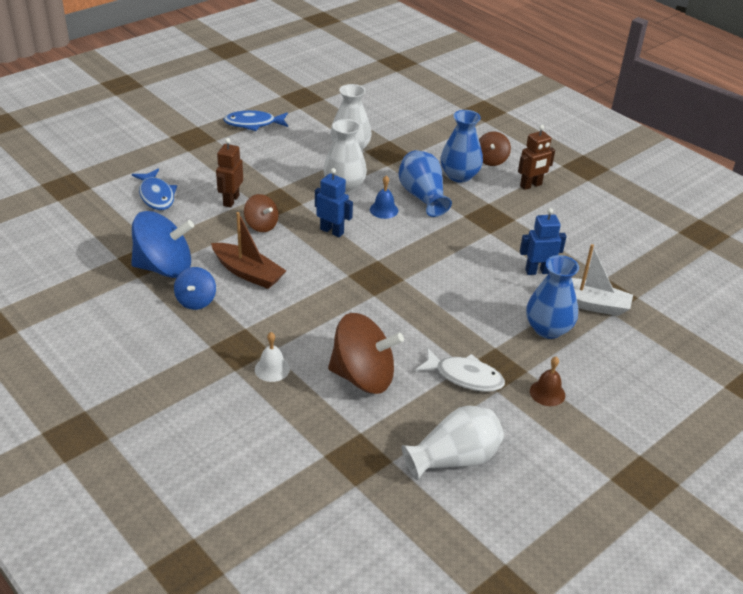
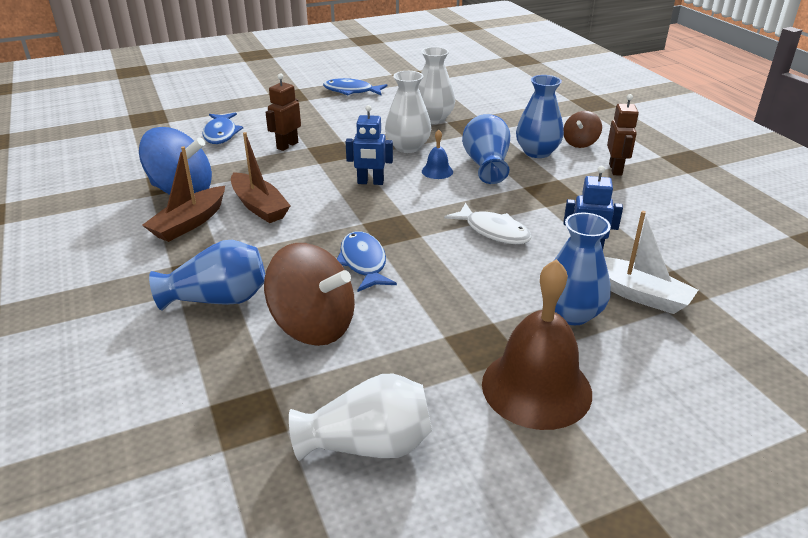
camera: 20 degrees right, 5 degrees down
(196, 301) = (189, 223): blue spinning top -> brown boat
(261, 225) = (302, 168): brown spinning top -> none
(272, 369) = (218, 299): white bell -> blue vase
(332, 231) = (370, 182): blue robot -> blue robot turned 135 degrees clockwise
(370, 313) = (363, 262): none -> blue fish
(465, 376) = (436, 348): white fish -> white fish (493, 231)
(531, 185) = (615, 169): brown robot -> brown robot turned 75 degrees counterclockwise
(547, 393) = (536, 388): brown bell -> brown bell, size x2.25

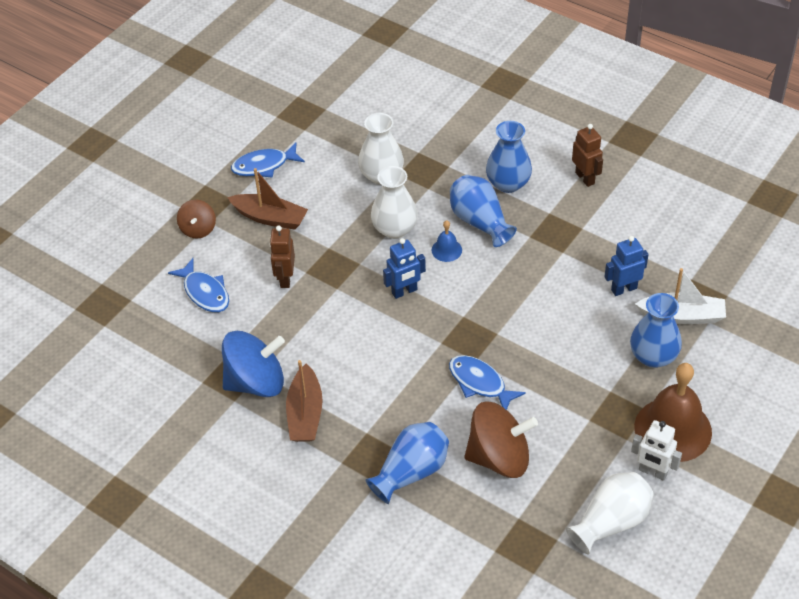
camera: 30 degrees left, 15 degrees up
(259, 206) = (342, 366): brown boat -> brown boat (270, 218)
(471, 418) = (652, 472): none -> white robot
(493, 231) = (545, 301): white fish -> none
(580, 143) = (534, 153): brown spinning top -> brown spinning top (198, 229)

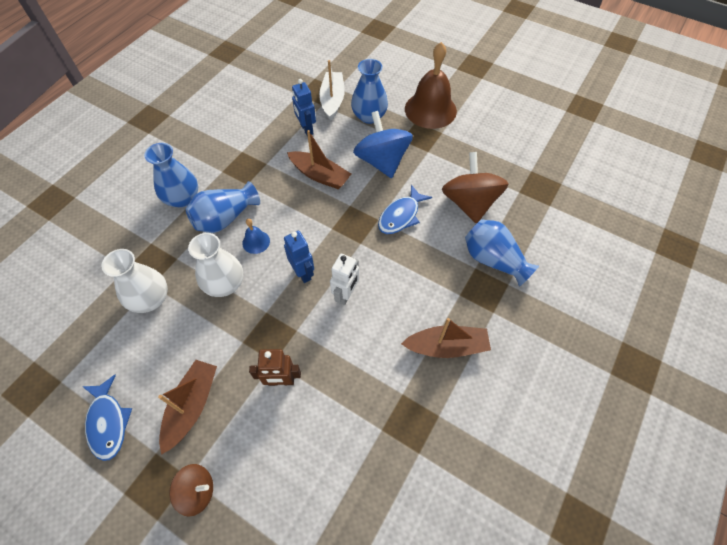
camera: 95 degrees left, 10 degrees up
(205, 292) = (296, 468): blue fish -> none
(256, 382) = (414, 396): blue spinning top -> blue spinning top (382, 161)
(544, 304) = (320, 175): none -> brown boat
(585, 178) = (187, 148): brown robot -> none
(611, 522) = (510, 142): white vase -> none
(652, 472) = (466, 121): white robot -> white robot (346, 295)

